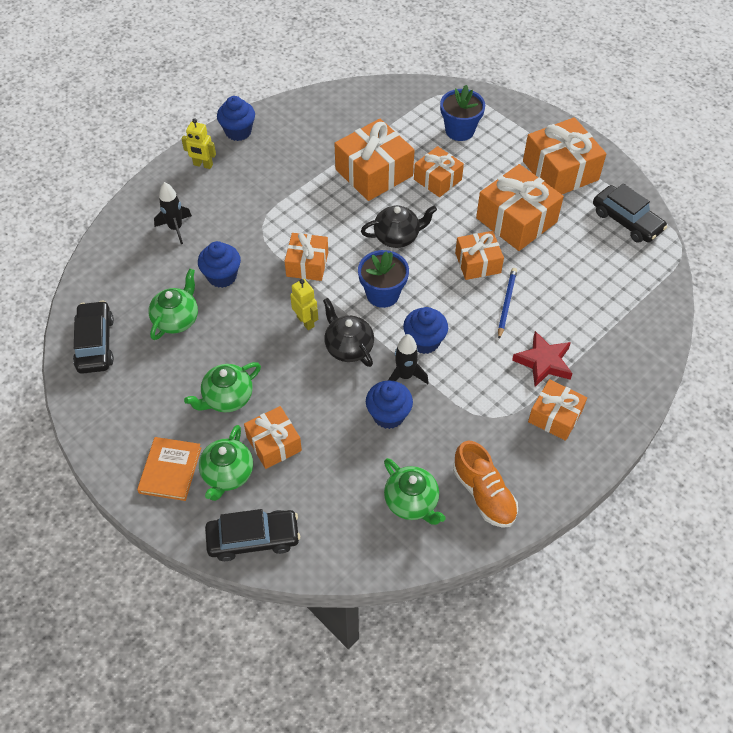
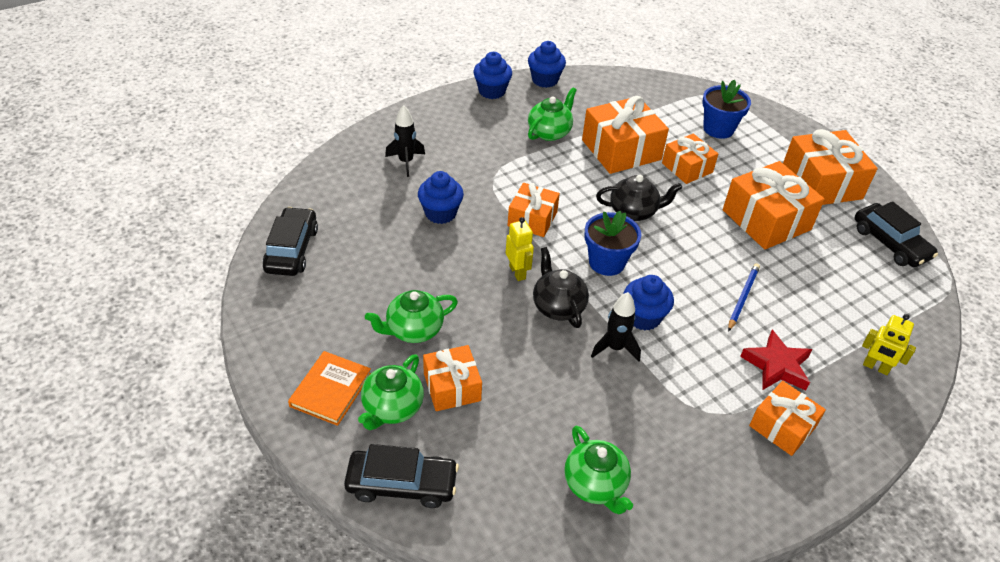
camera: 10 degrees right, 10 degrees down
(177, 319) = (382, 244): green teapot -> green teapot (549, 132)
(203, 165) = (449, 113): yellow robot -> yellow robot (875, 367)
(388, 415) = (587, 384): blue cupcake -> blue cupcake (545, 80)
(478, 263) = (717, 252): orange gift -> none
(483, 494) = (683, 494): orange shoe -> none

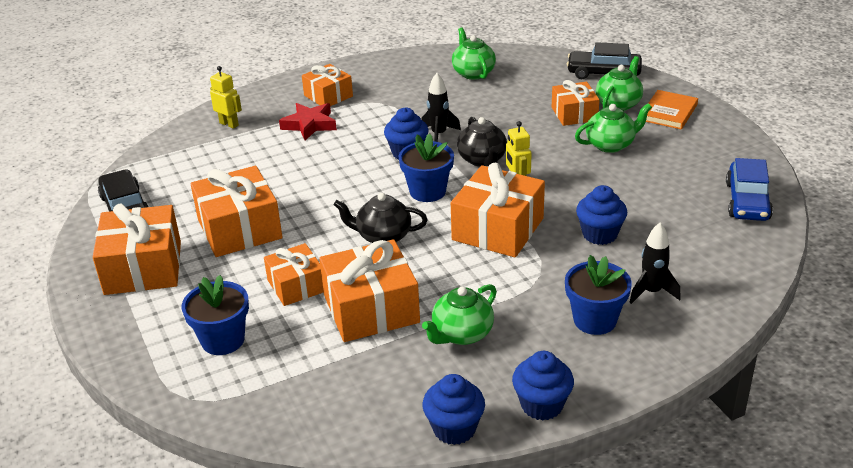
camera: 170 degrees left, 10 degrees down
(292, 250) = (747, 201): black car -> blue car
(453, 141) = (595, 320): none -> blue flower pot
(532, 219) = (498, 229): orange gift -> orange gift, size x1.63
(742, 297) = (309, 166): blue pencil -> none

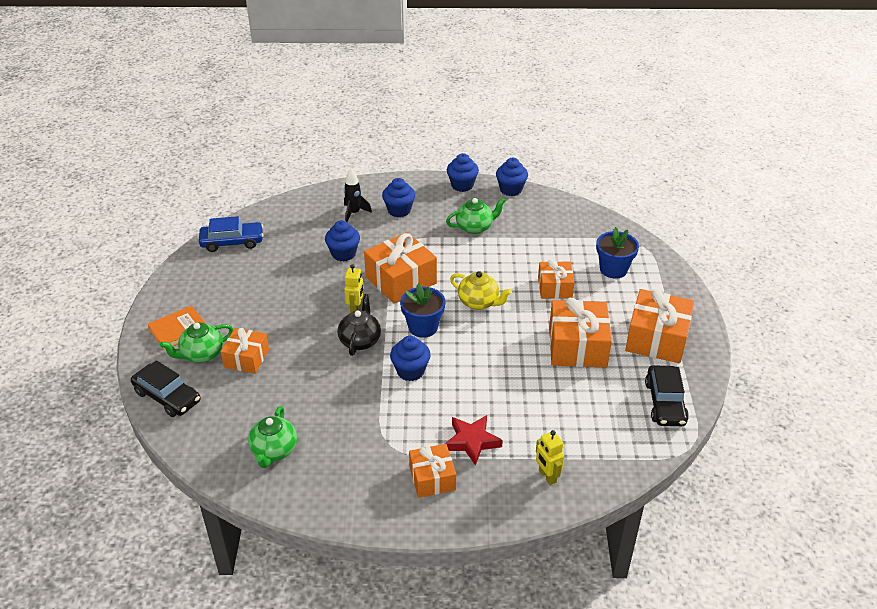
camera: 155 degrees left, 5 degrees up
(371, 309) = (516, 257): orange gift -> none
(383, 236) = (479, 302): black teapot -> yellow teapot
(439, 134) = (370, 381): black rocket -> none
(595, 320) = (399, 210): blue flower pot -> blue cupcake
(611, 145) = (257, 317): green teapot -> none
(747, 201) = (232, 242): blue car -> blue car turned 45 degrees clockwise

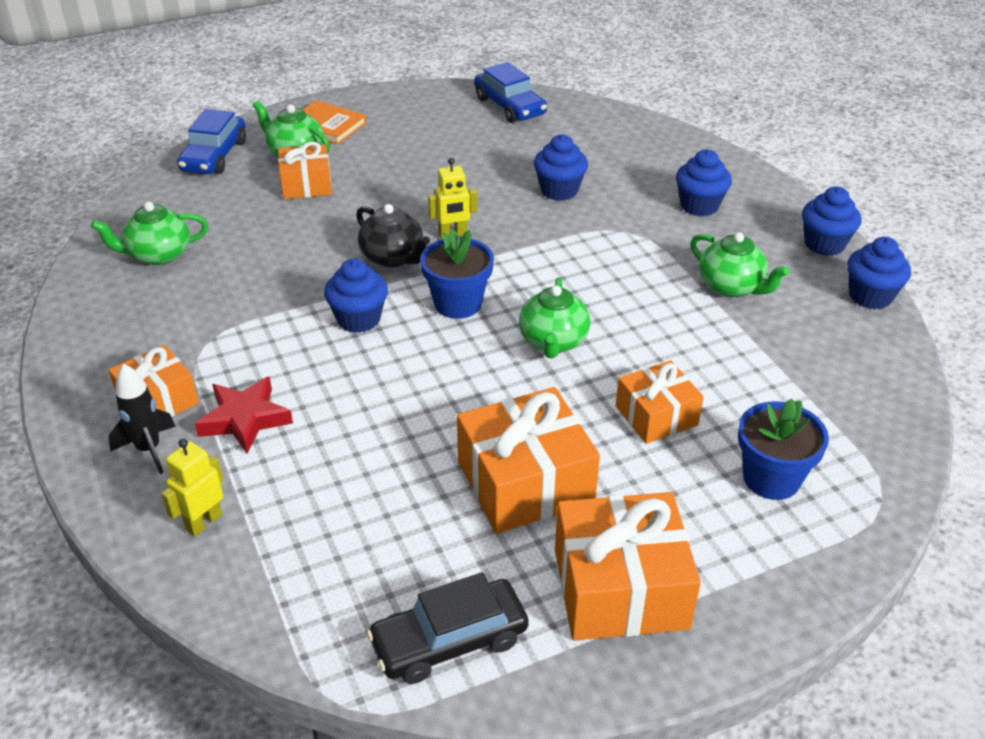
camera: 65 degrees right, 0 degrees up
(167, 396) = (214, 156): black car -> blue car
(354, 213) = (654, 171): black rocket -> black rocket (149, 449)
(360, 340) = (393, 258): black teapot -> black teapot turned 60 degrees clockwise
(401, 280) = (544, 254): orange gift -> none
(479, 302) = (553, 342): yellow teapot -> green teapot

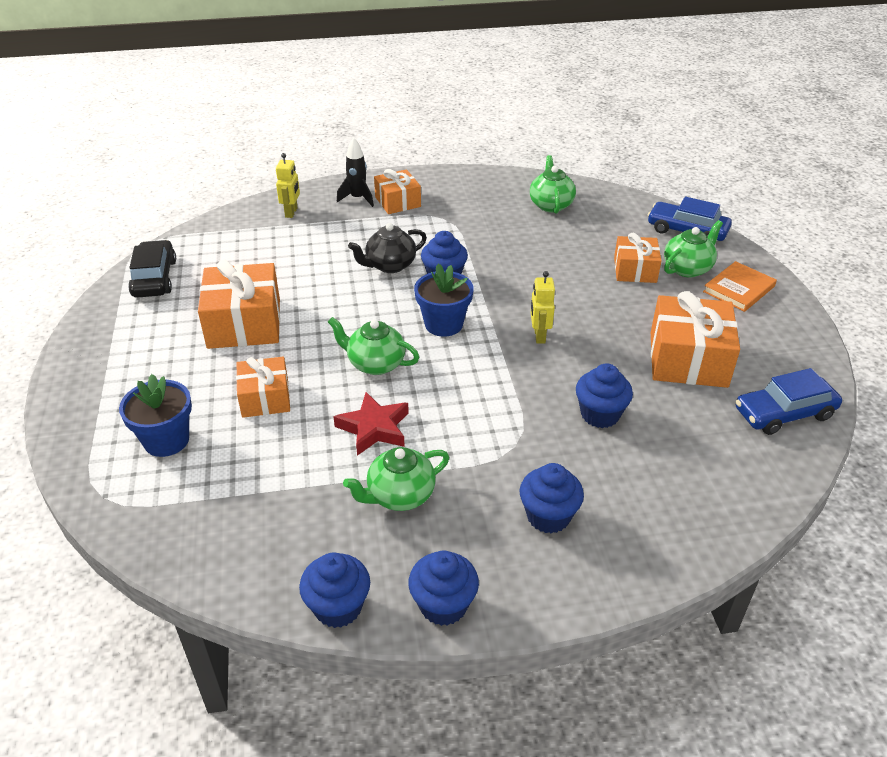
camera: 105 degrees right, 0 degrees up
(203, 522) = (291, 212): yellow robot -> yellow robot turned 45 degrees clockwise
(245, 419) = (365, 228): red star -> red star (374, 428)
(393, 258) = (515, 301): black teapot -> black teapot (390, 265)
(620, 588) = (137, 344): orange gift -> orange gift (688, 359)

